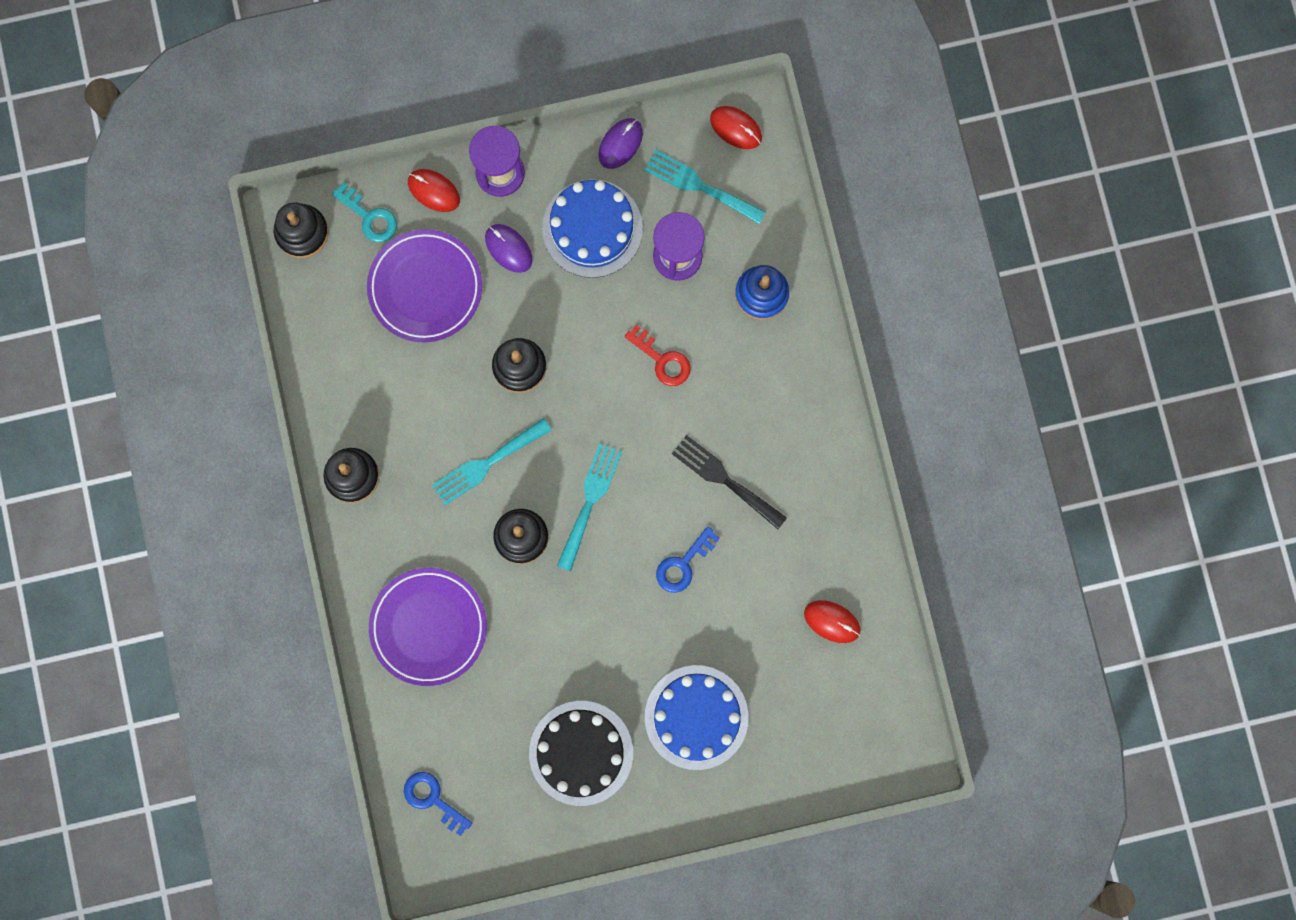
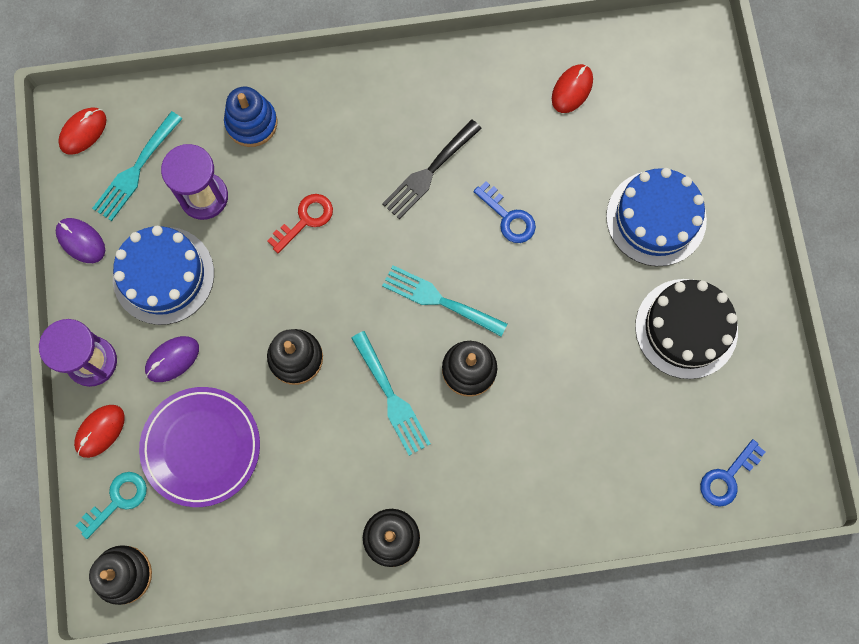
camera: 85 degrees left, 5 degrees down
(428, 627) = (554, 469): purple plate -> none

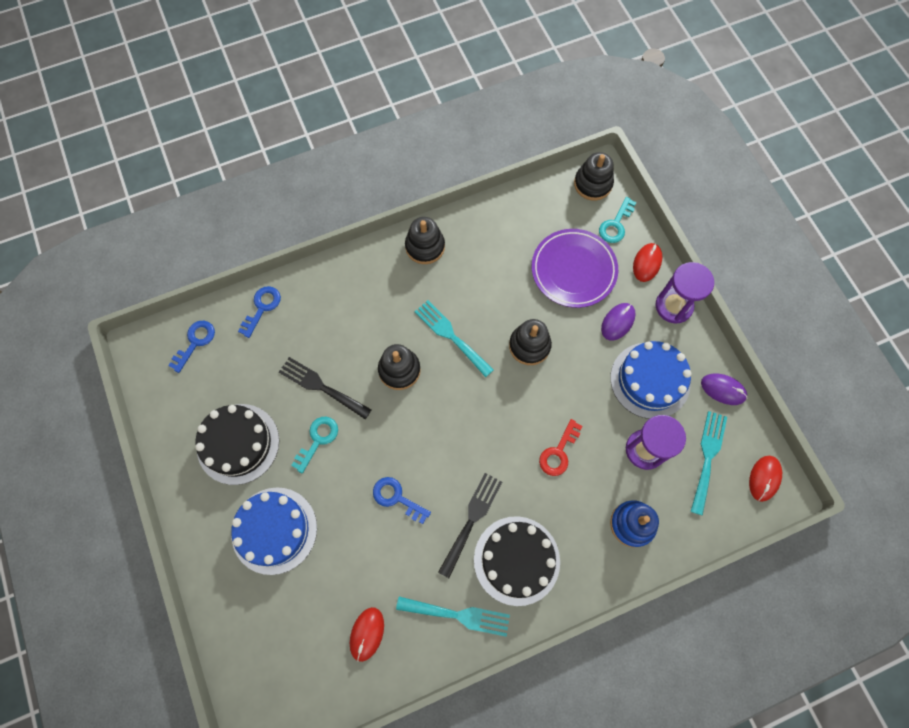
camera: 165 degrees right, 5 degrees down
(392, 119) = (516, 560): none -> black cake
(439, 300) = (435, 416): turquoise fork -> turquoise fork (458, 615)
(572, 373) = (321, 387): none -> black fork
(588, 308) = (317, 440): none -> turquoise key
(632, 504) = (262, 308): none -> blue key

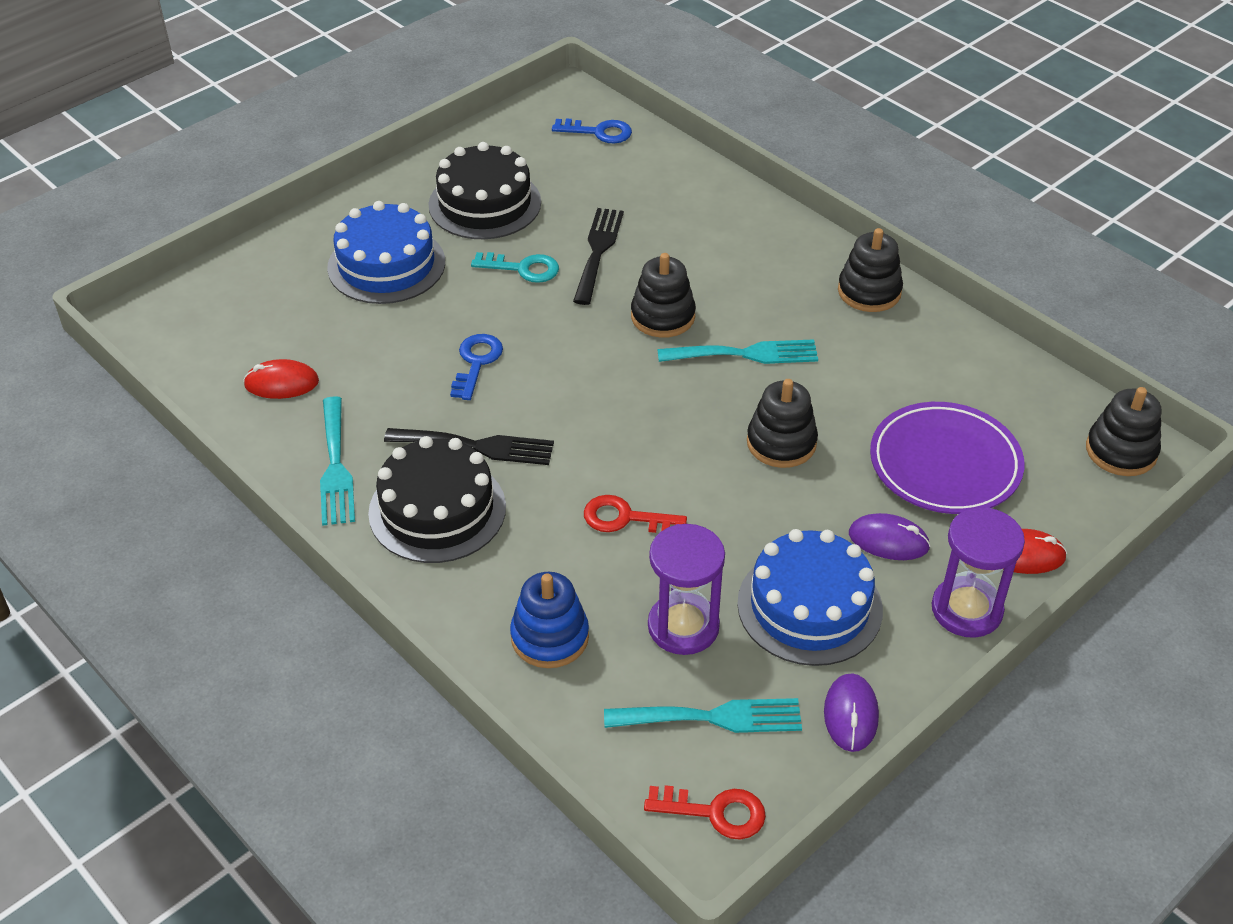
camera: 70 degrees right, 25 degrees down
(262, 308) = (677, 171): blue key -> none
(451, 336) = (745, 354): turquoise fork -> turquoise fork turned 60 degrees clockwise
(616, 224) = (1067, 498): turquoise key -> none
(764, 478) = (714, 812): red mouse -> red key

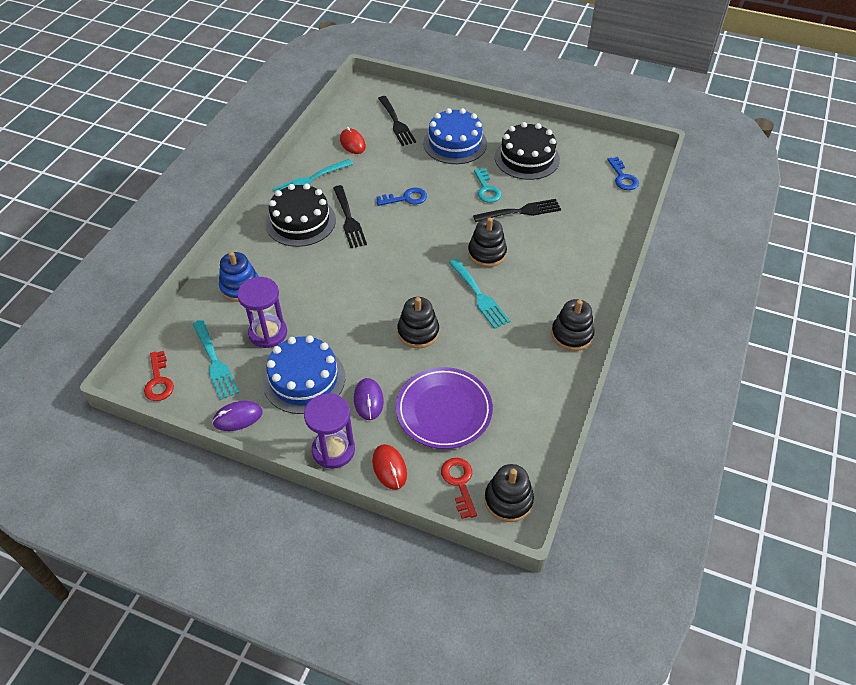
camera: 65 degrees right, 5 degrees up
(274, 313) = (396, 123): none -> black fork
(626, 518) = (329, 288): red key -> red key (459, 483)

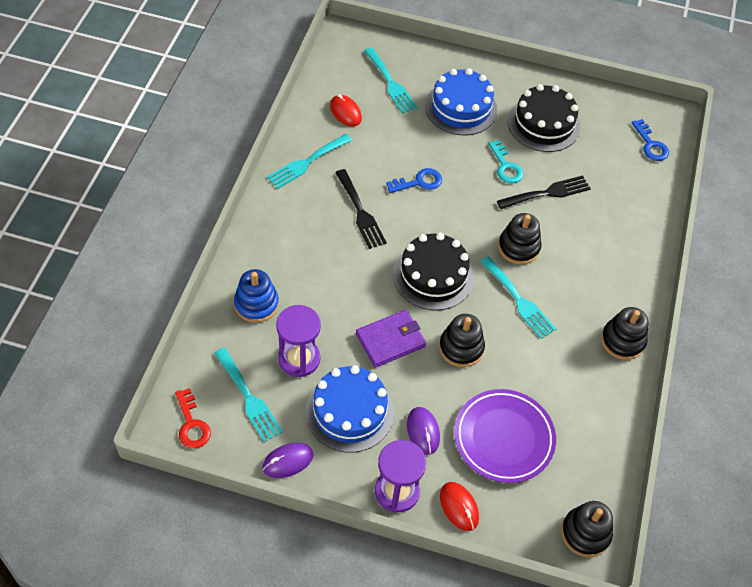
camera: 10 degrees left, 5 degrees up
(300, 221) = (306, 217): black cake -> black cake (433, 276)
(354, 322) = (390, 340): none -> purple wallet
(396, 123) = (390, 83): black fork -> turquoise fork
(459, 483) = (533, 518): red key -> none

